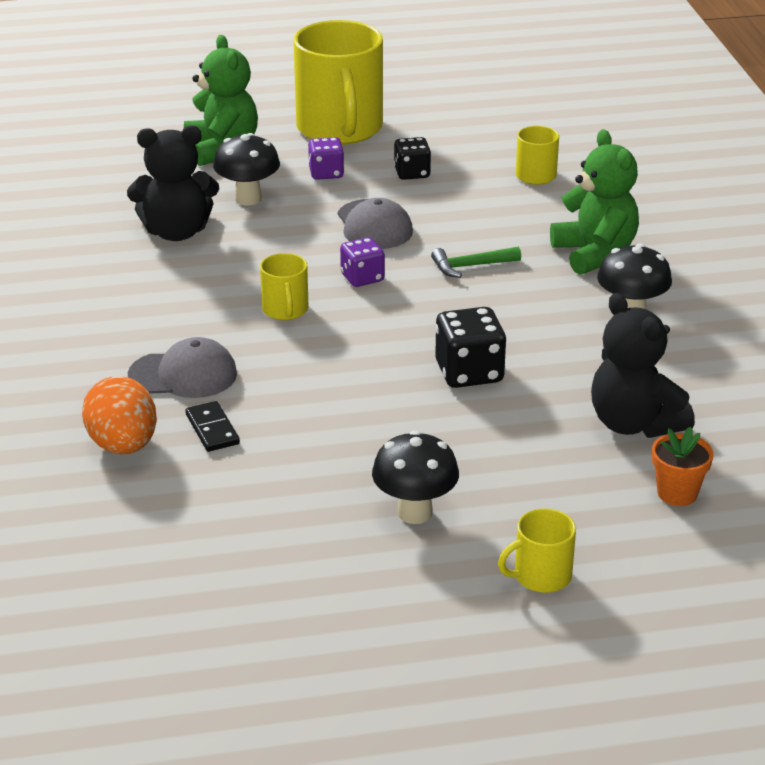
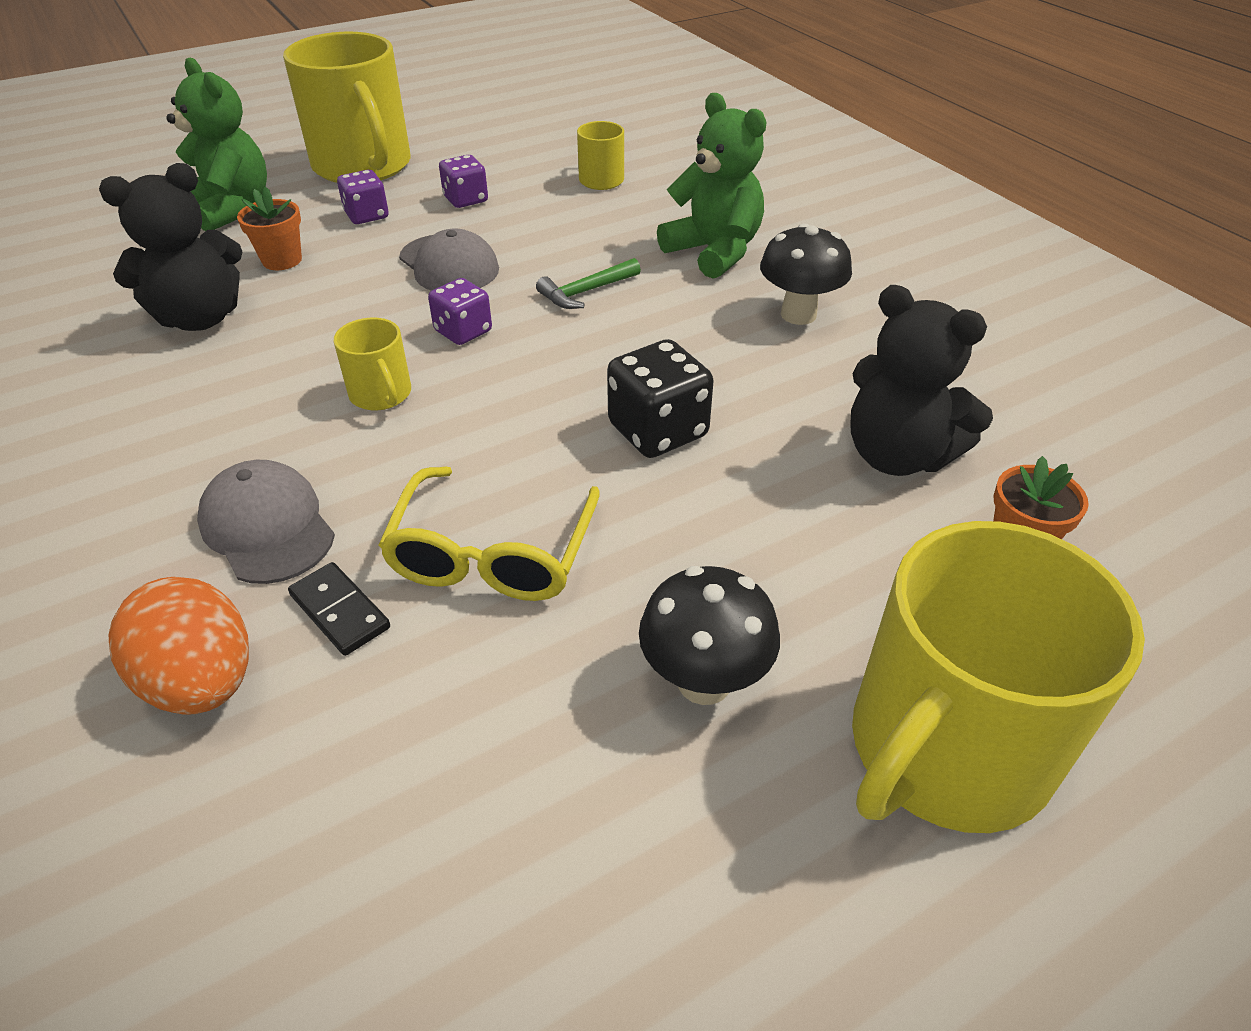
camera: 20 degrees left, 10 degrees up
(183, 375) = (267, 527): grey cap -> grey cap turned 105 degrees counterclockwise
(248, 198) = (282, 260): black mushroom -> orange flower pot
(318, 420) = (492, 554): none -> yellow glasses
(412, 173) = (465, 199): black dice -> purple dice
(541, 576) = (946, 749): yellow mug -> yellow mug, size x2.21

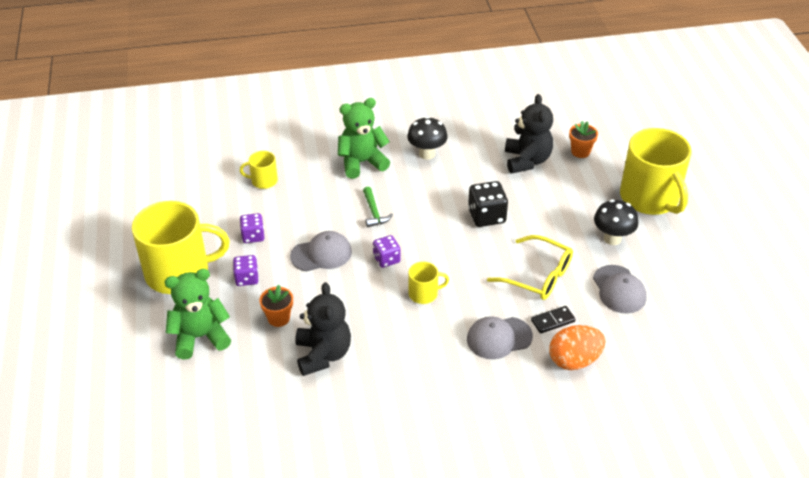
camera: 70 degrees left, 0 degrees up
(497, 736) = (619, 289): none -> grey cap
(897, 455) = (527, 160): black teddy bear -> black teddy bear turned 60 degrees counterclockwise

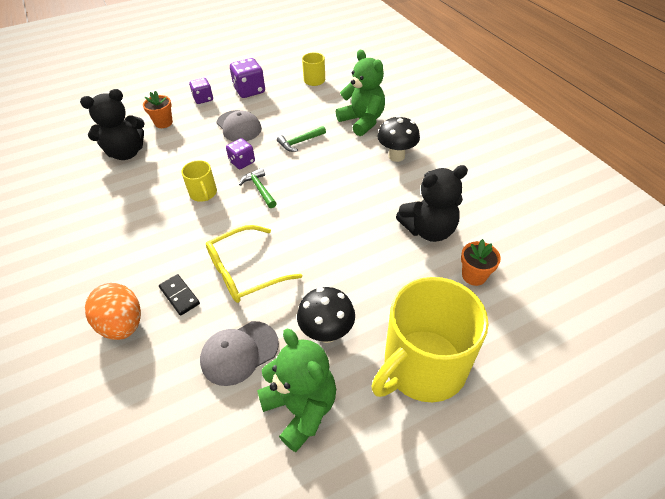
camera: 75 degrees right, 5 degrees up
(179, 272) = (203, 71): yellow mug -> none
(200, 337) = (141, 95): green teddy bear -> green teddy bear (301, 408)
(253, 236) = (249, 90): purple dice -> purple dice, size x1.53
(434, 252) = (259, 189): none -> green hammer
(486, 216) = (323, 215): black dice -> none
(499, 338) = (151, 256): grey cap -> none
(538, 276) = (245, 272): yellow glasses -> yellow glasses turned 45 degrees clockwise

